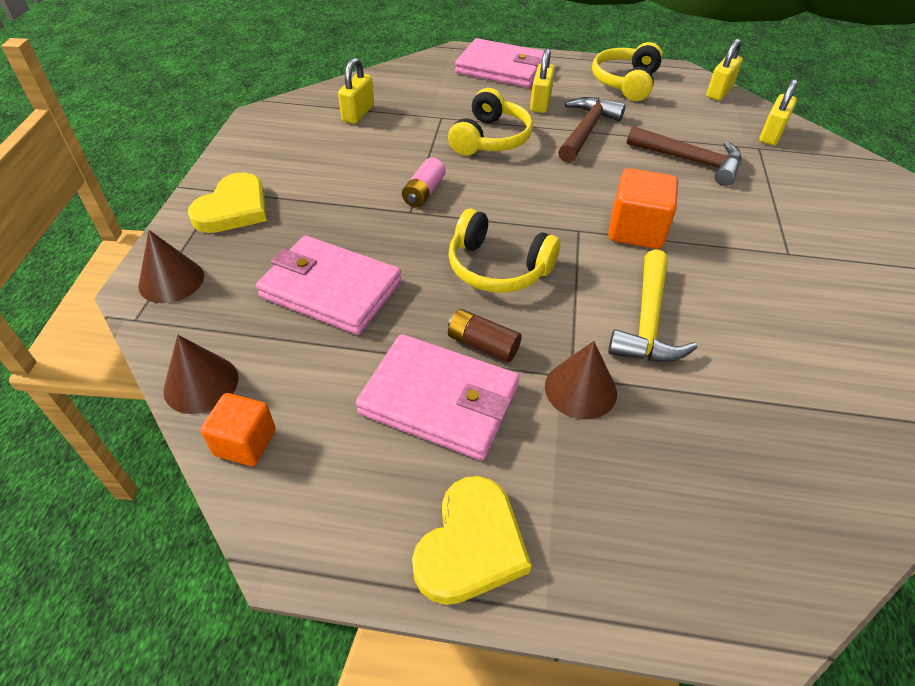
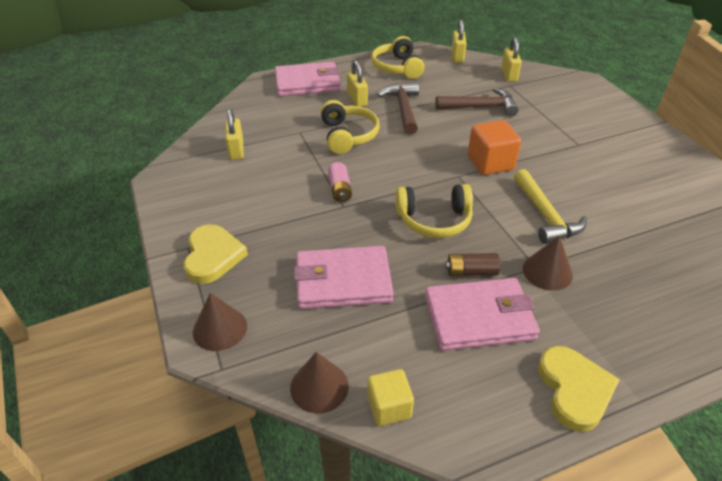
camera: 30 degrees left, 5 degrees down
(245, 442) = (389, 407): orange cube -> yellow cube

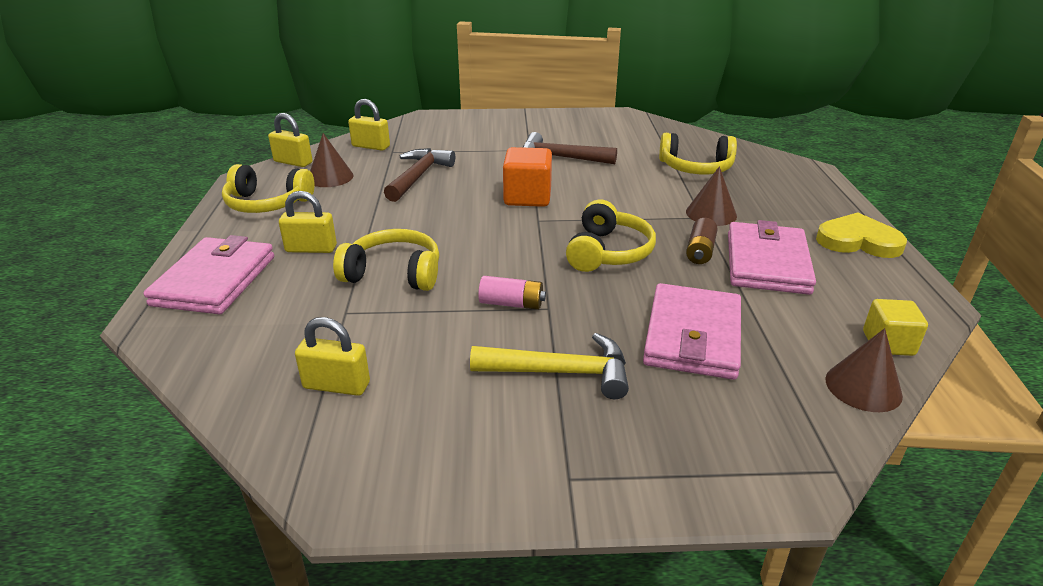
camera: 70 degrees left, 10 degrees down
(213, 256) = (603, 450): yellow heart -> none
(220, 328) = (761, 462): brown cone -> brown cone (330, 177)
(403, 108) = (371, 221): brown hammer -> brown hammer (560, 158)
(545, 215) = (630, 193): yellow hammer -> yellow hammer (561, 372)
(641, 250) = (696, 168): none -> yellow headphones

